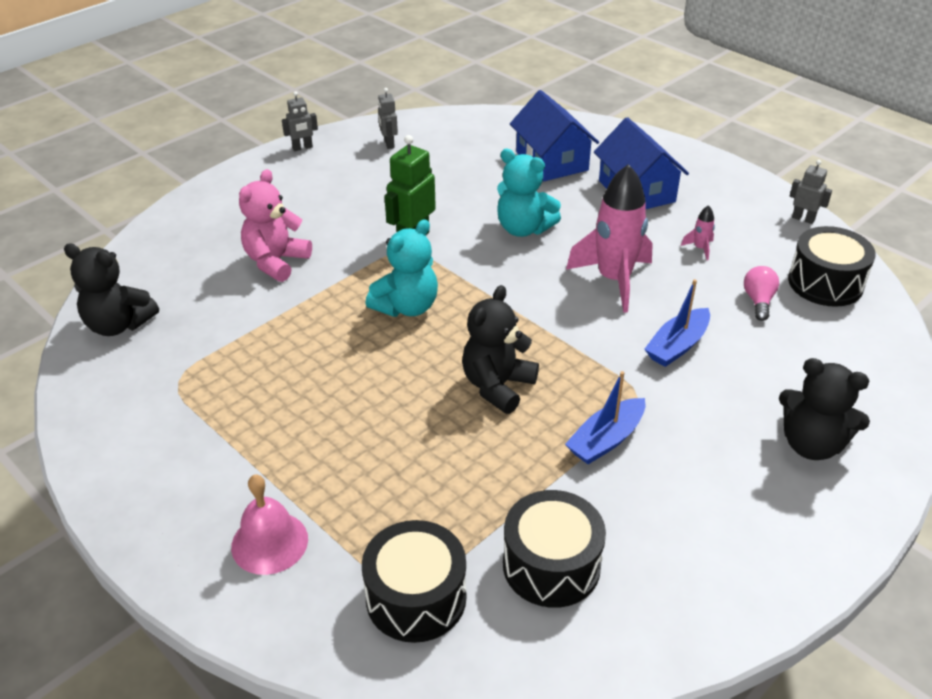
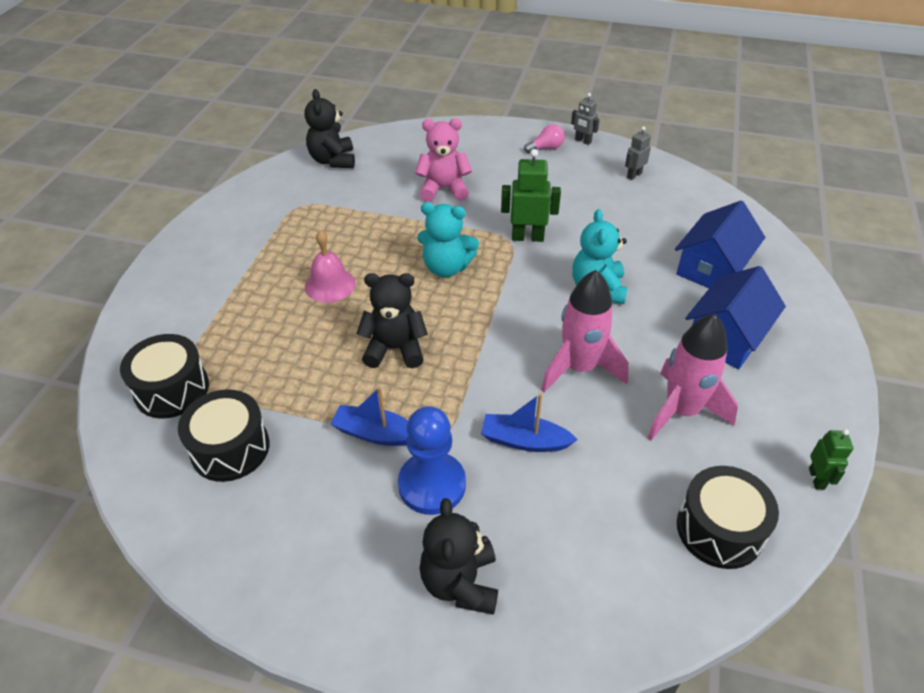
camera: 60 degrees right, 5 degrees up
(269, 542) = (188, 305): pink bell -> pink bell (330, 285)
(693, 423) = (432, 484): none -> blue pawn
(700, 248) = (681, 411): pink rocket -> pink rocket, size x2.48
(758, 301) = (639, 481): pink light bulb -> pink light bulb (546, 148)
(803, 219) = (817, 478): grey robot -> green robot

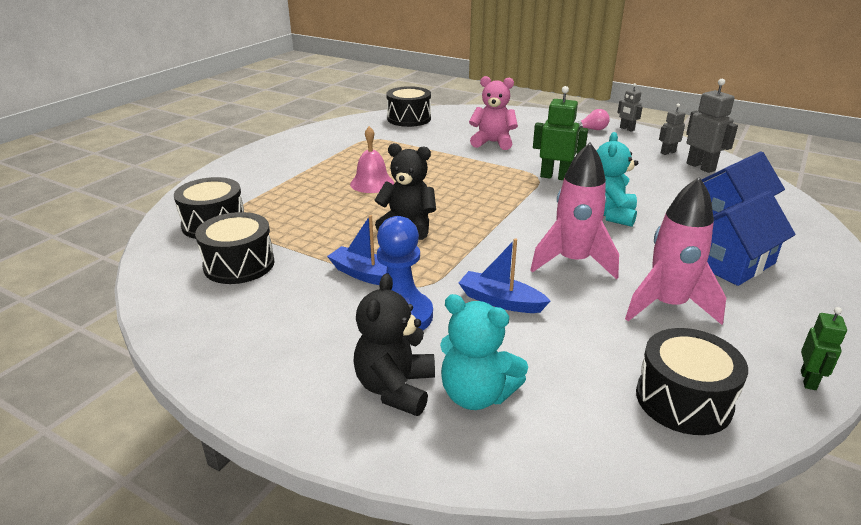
camera: 15 degrees right, 15 degrees down
(333, 160) = (409, 119): black teddy bear -> black drum
(446, 267) = (475, 185): turquoise teddy bear -> turquoise teddy bear (476, 395)
(671, 194) = (701, 167): none -> grey robot

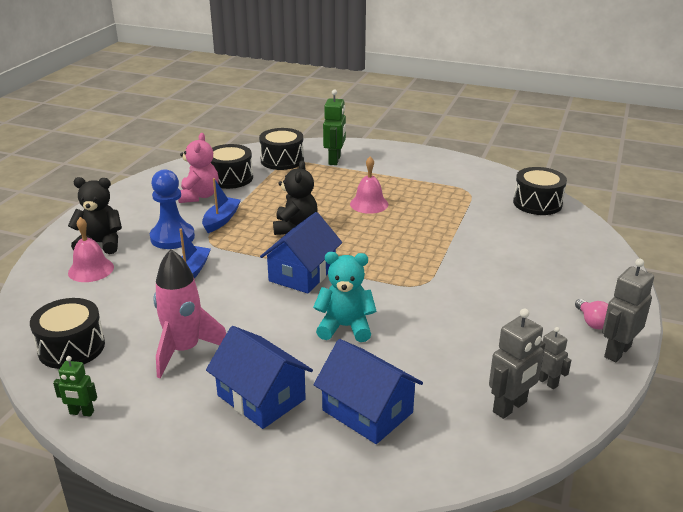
camera: 80 degrees right, 0 degrees up
(476, 395) = (91, 269): turquoise teddy bear -> pink bell
(492, 142) = (500, 255): pink teddy bear -> pink teddy bear (199, 196)
(512, 229) = (302, 274): none -> blue house
(555, 177) = (425, 295): green robot -> green robot (335, 160)
(573, 262) = (250, 304): pink rocket -> none
(626, 129) = (617, 351): grey robot -> grey robot, size x1.68

